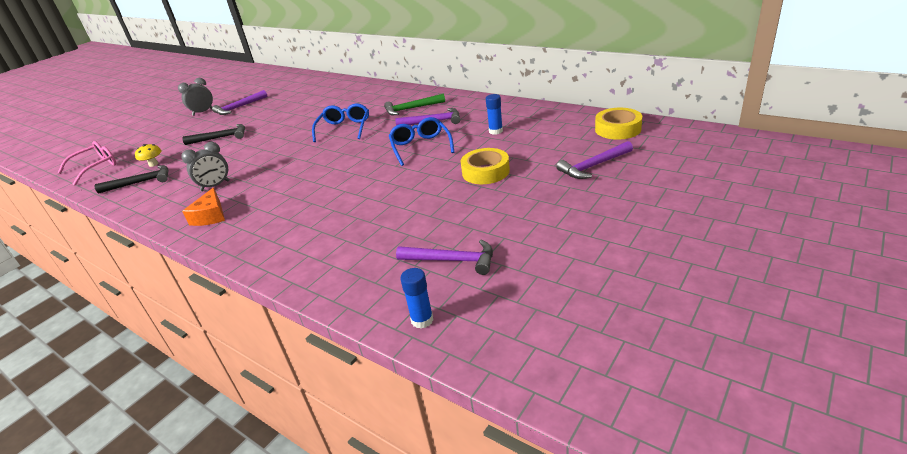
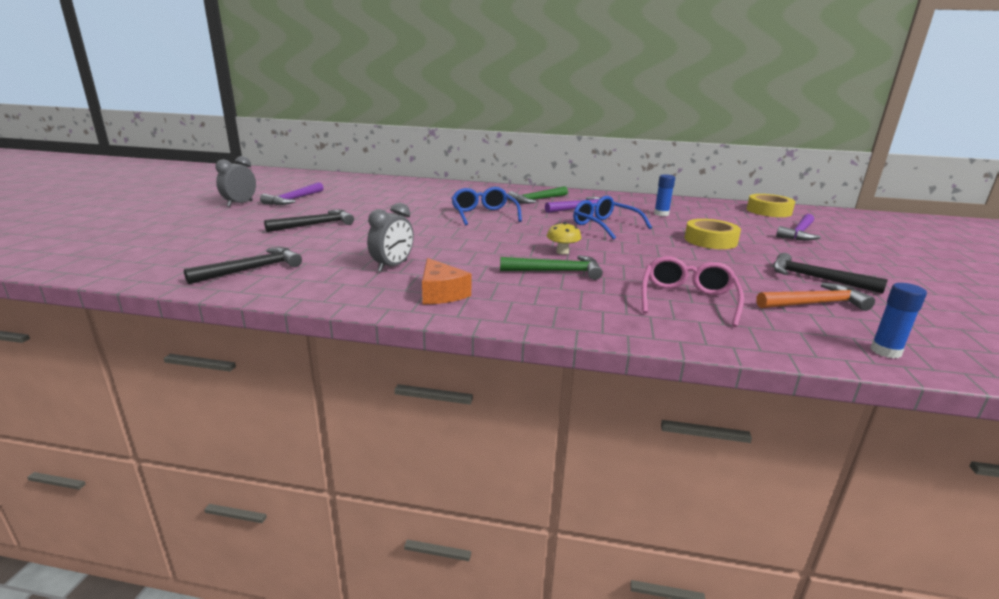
camera: 30 degrees left, 10 degrees down
(96, 167) = (129, 258): pink glasses -> pink glasses (687, 300)
(153, 164) = (242, 251): yellow mushroom -> yellow mushroom (562, 252)
(308, 201) = (556, 271): none -> green hammer
(452, 260) = (815, 304): purple hammer -> orange hammer
(505, 230) = (816, 278): none -> black hammer

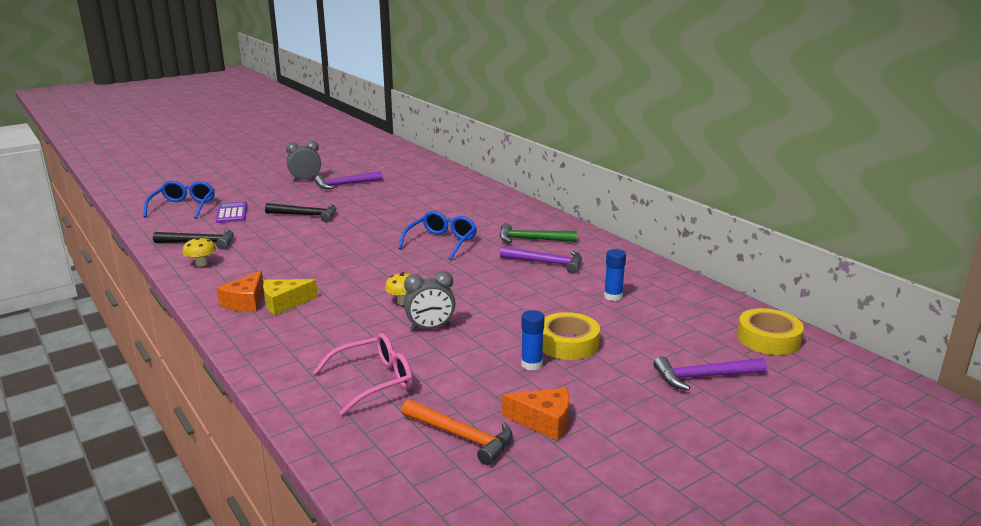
camera: 45 degrees right, 0 degrees up
(223, 240) = (232, 213): none -> purple calculator
(305, 283) = (201, 264): none -> yellow mushroom
(392, 266) = (269, 269): grey clock -> grey clock (430, 328)
(478, 282) = (284, 303): none -> yellow cheese
(556, 271) = (352, 316): green hammer -> none
(605, 226) = (513, 290): blue glasses -> blue glasses (183, 207)
(816, 278) = (544, 421): black hammer -> orange cheese
(885, 351) = (387, 492): blue glue stick -> blue glue stick (531, 364)

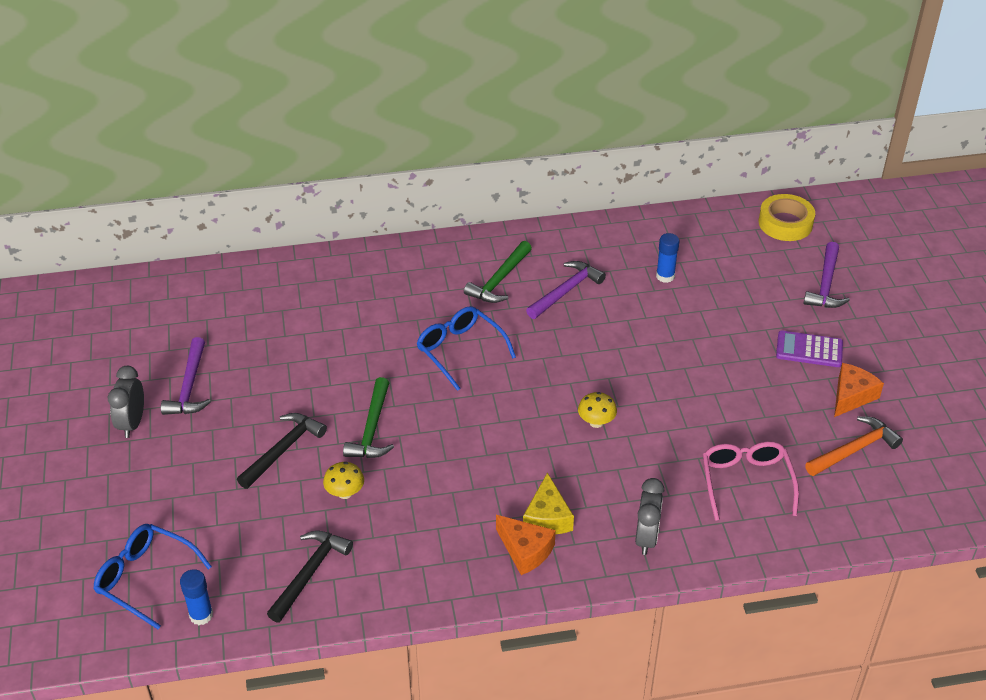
camera: 65 degrees left, 20 degrees up
(201, 264) = (385, 579): yellow mushroom -> yellow mushroom (345, 493)
(232, 213) = (216, 526): purple calculator -> purple calculator (809, 350)
(341, 233) = (372, 429): none -> green hammer
(430, 328) = (663, 418): grey clock -> grey clock (646, 538)
(531, 364) = (763, 373): blue glue stick -> blue glue stick (201, 615)
(568, 343) = (737, 338): yellow tape -> none

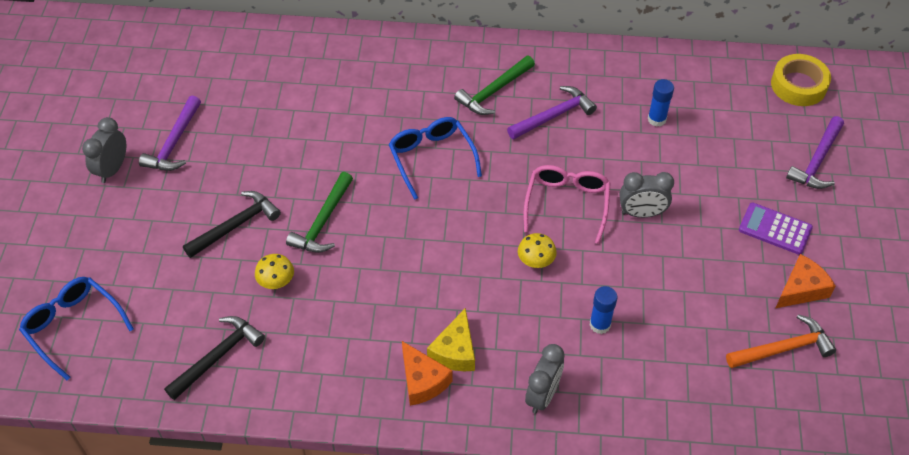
camera: 15 degrees right, 10 degrees up
(201, 615) = (109, 375): blue glue stick -> blue glue stick (600, 324)
(681, 360) = (641, 213): none -> grey clock
(746, 482) = (661, 359): pink glasses -> pink glasses (567, 204)

